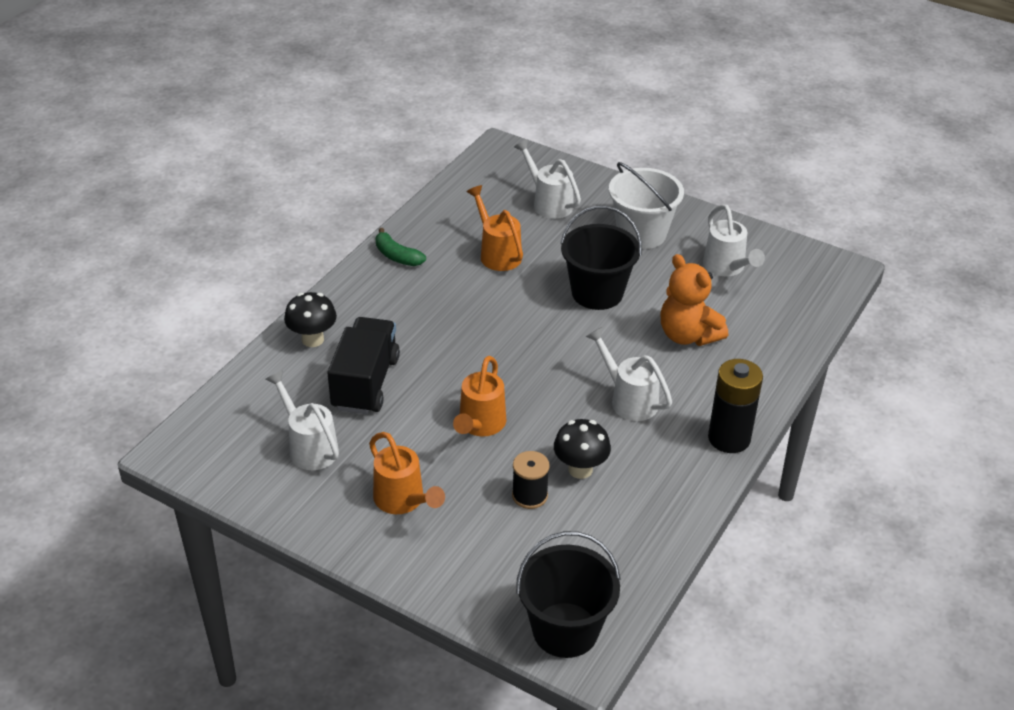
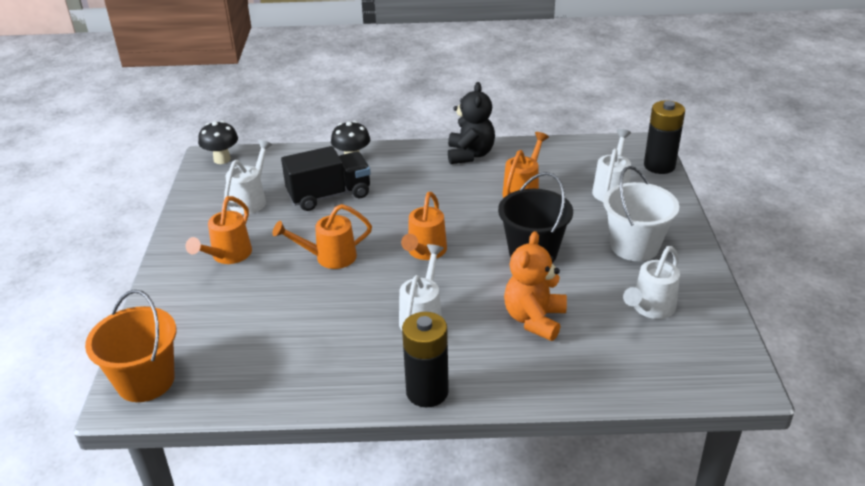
camera: 60 degrees right, 5 degrees down
(397, 256) = (470, 155): green banana -> black teddy bear
(529, 495) = (274, 309): black spool -> none
(533, 357) = (425, 252): none -> orange watering can
(541, 159) = (659, 166): none -> black battery
(565, 630) = (146, 381): black bucket -> orange bucket
(580, 469) = (321, 322): black mushroom -> black mushroom (222, 159)

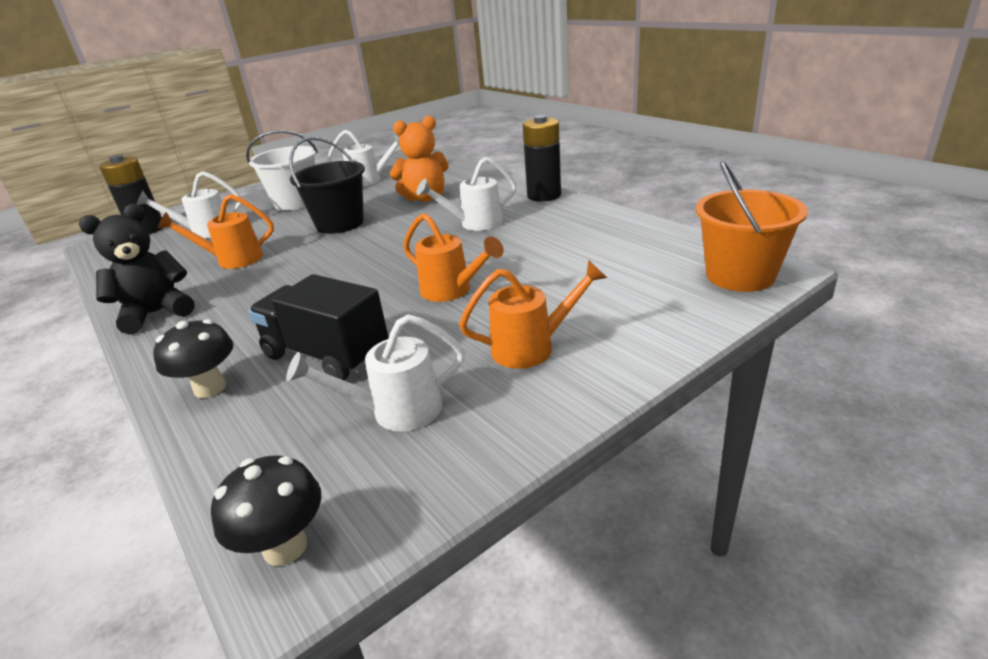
camera: 125 degrees left, 5 degrees down
(425, 252) = (386, 257): orange watering can -> none

